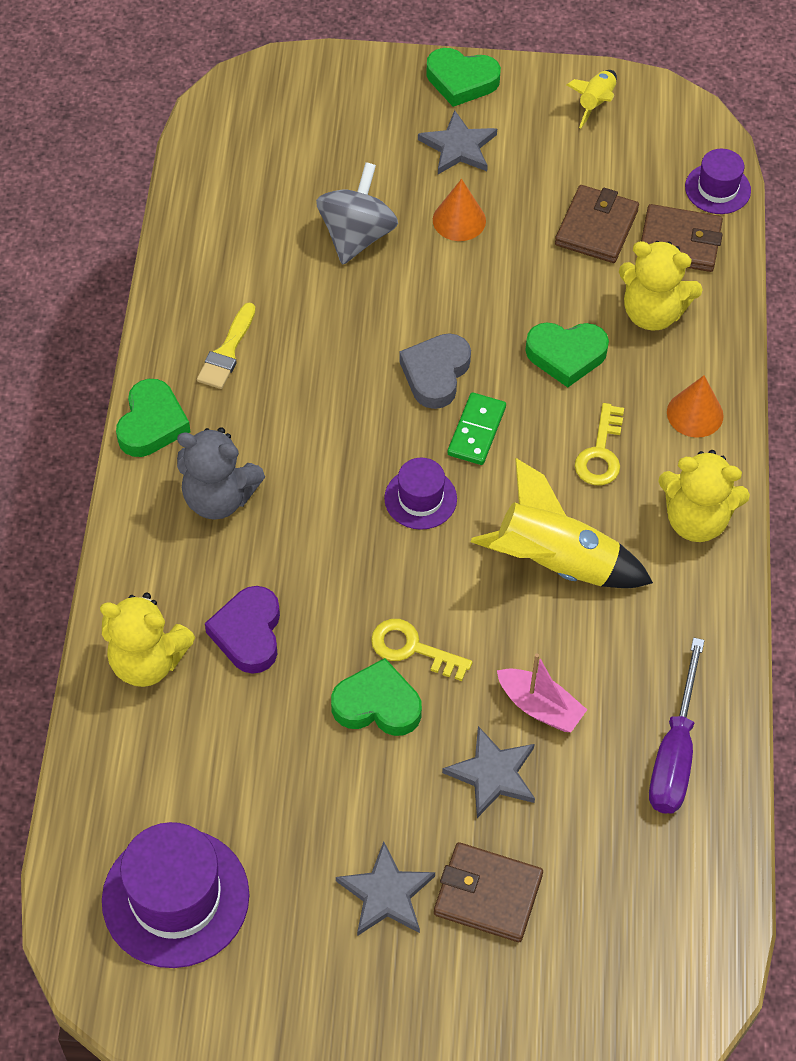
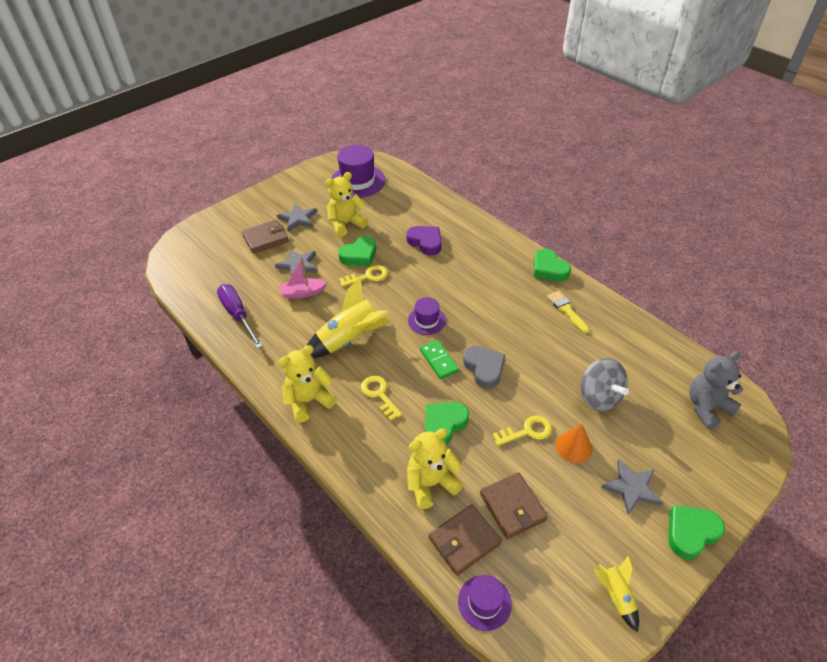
camera: 135 degrees right, 10 degrees down
(147, 661) = (444, 215): yellow teddy bear -> yellow teddy bear (346, 224)
(219, 498) = (492, 267): grey teddy bear -> grey teddy bear (707, 407)
(485, 272) = (527, 431): none -> yellow key
(695, 414) = (357, 448): orange cone -> none

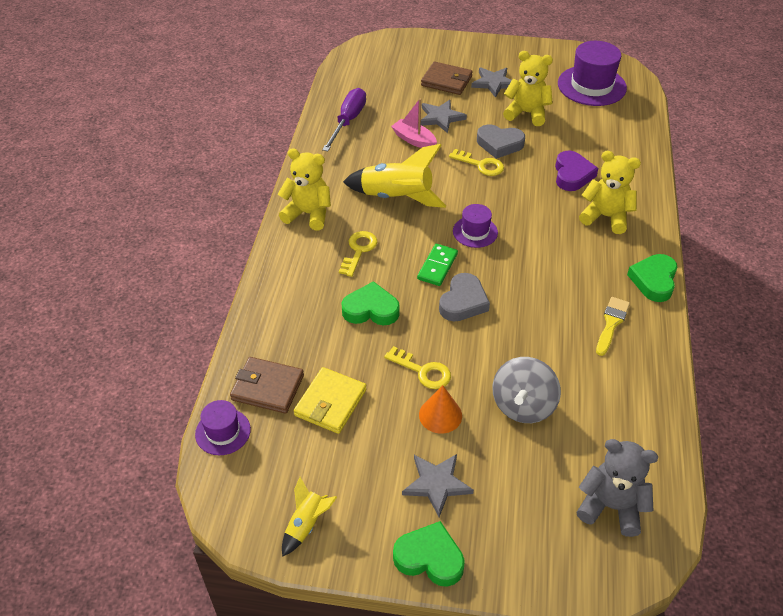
camera: 50 degrees right, 0 degrees up
(359, 255) = (499, 144): green heart -> grey heart
(431, 483) = (303, 335): yellow teddy bear -> yellow teddy bear (605, 217)
(512, 507) = (330, 403): brown wallet -> yellow wallet

